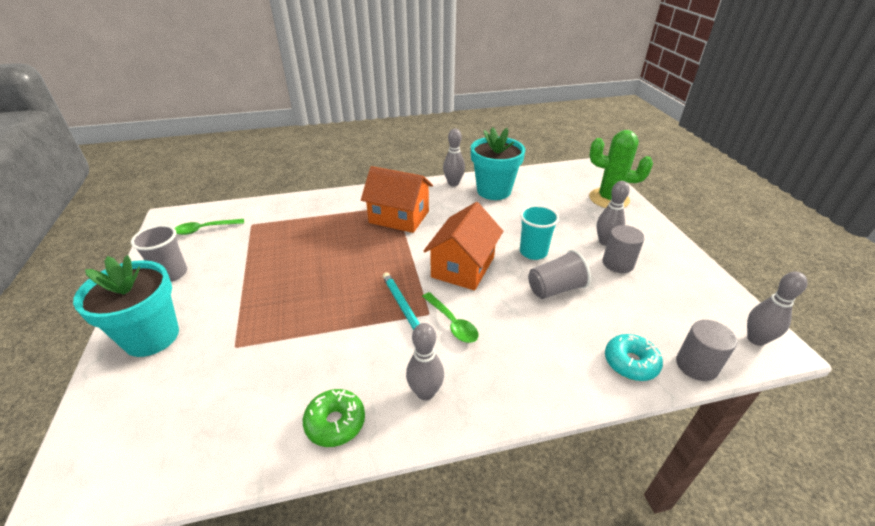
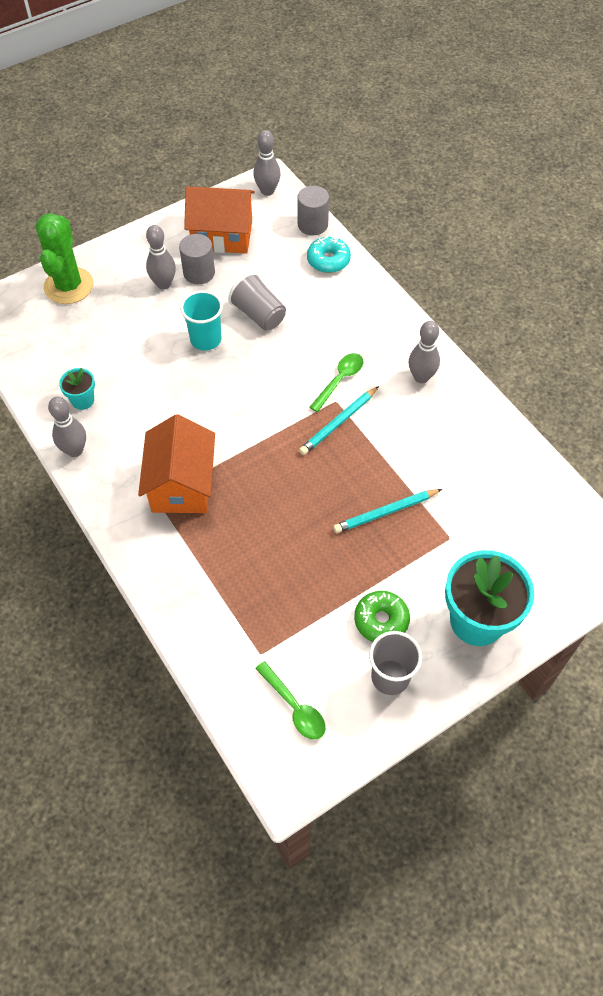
camera: 110 degrees left, 20 degrees up
(294, 311) = (385, 512): none -> turquoise pencil
(335, 422) = (476, 423): green donut -> green donut (381, 620)
(463, 267) = (255, 393): orange house -> orange house (222, 235)
(494, 191) = (83, 400): turquoise flower pot -> turquoise flower pot, size x0.47

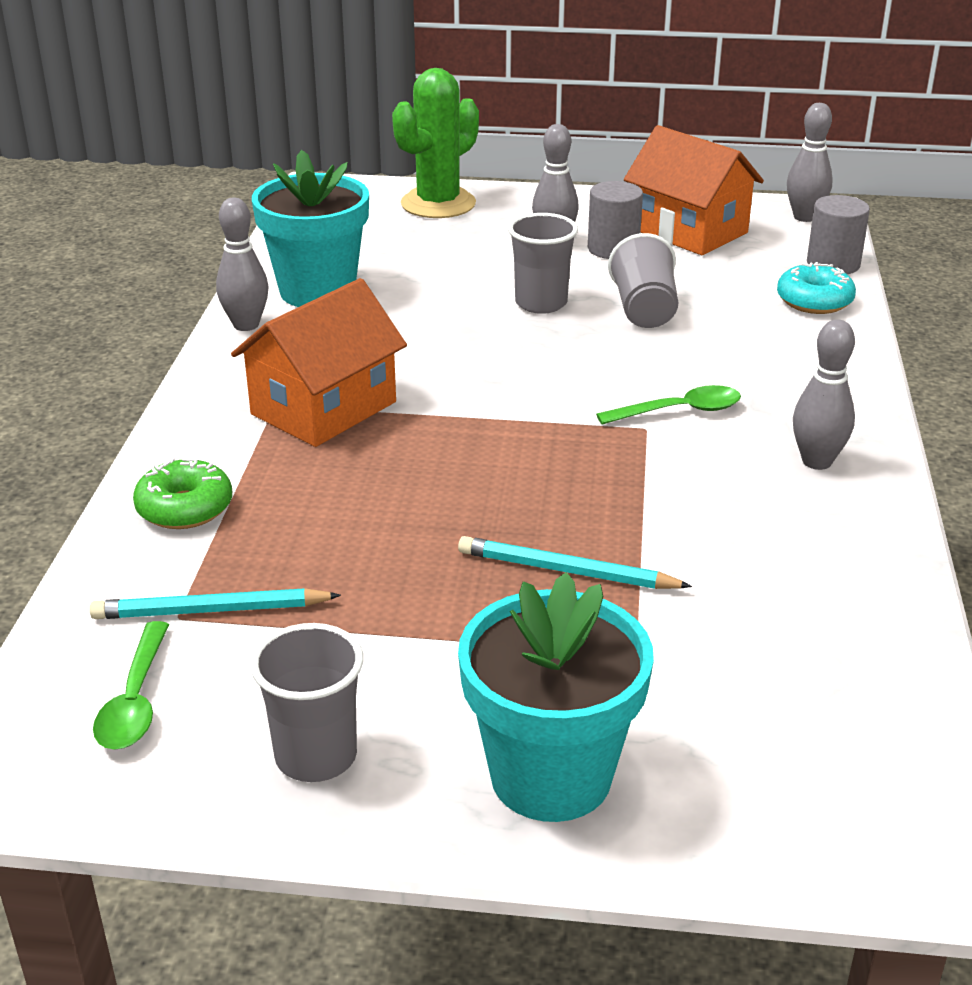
camera: 40 degrees right, 25 degrees down
(83, 400) = (317, 291): turquoise flower pot -> turquoise flower pot, size x2.11
(205, 339) = (541, 303): turquoise cup -> grey cup
(338, 423) = (620, 449): turquoise pencil -> turquoise pencil (210, 611)
(381, 620) = (394, 683): green donut -> green donut (185, 508)

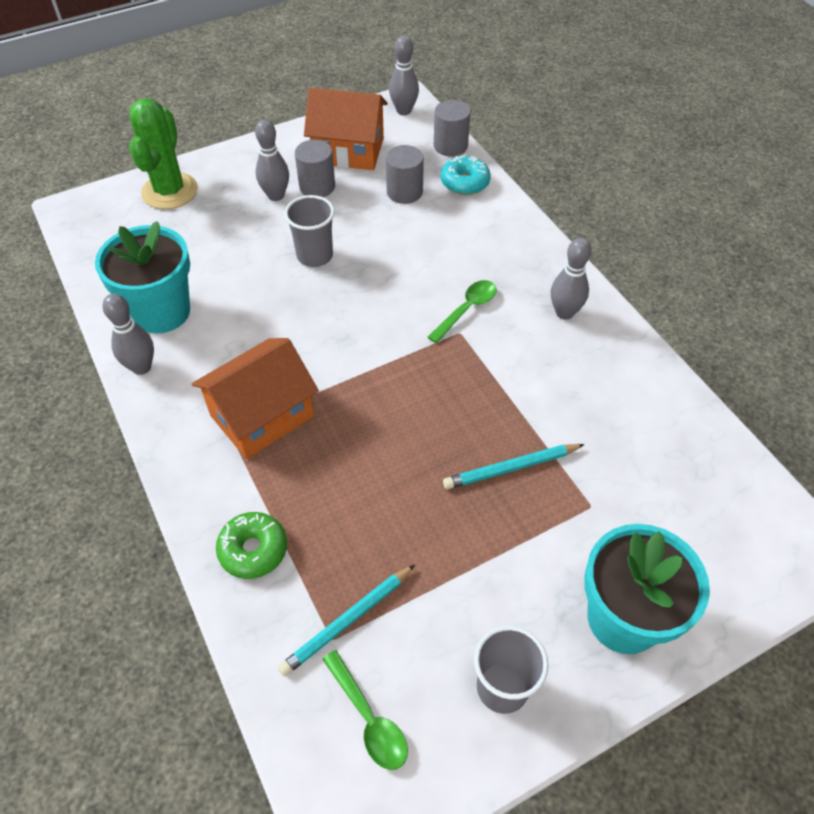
camera: 35 degrees left, 20 degrees up
(323, 408) = (262, 416): orange house -> orange house turned 45 degrees clockwise
(644, 310) = (379, 233): grey cup -> none
(720, 285) = (404, 192): none -> grey cylinder

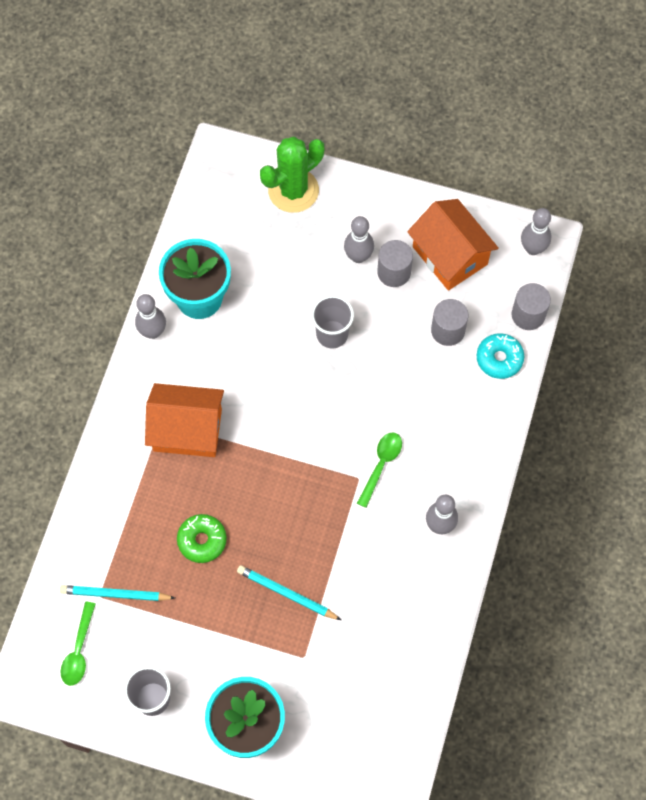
camera: 45 degrees right, 15 degrees up
(253, 550) = (107, 510): green donut -> green donut (202, 540)
(466, 310) = (381, 465): green spoon -> green spoon turned 60 degrees counterclockwise

